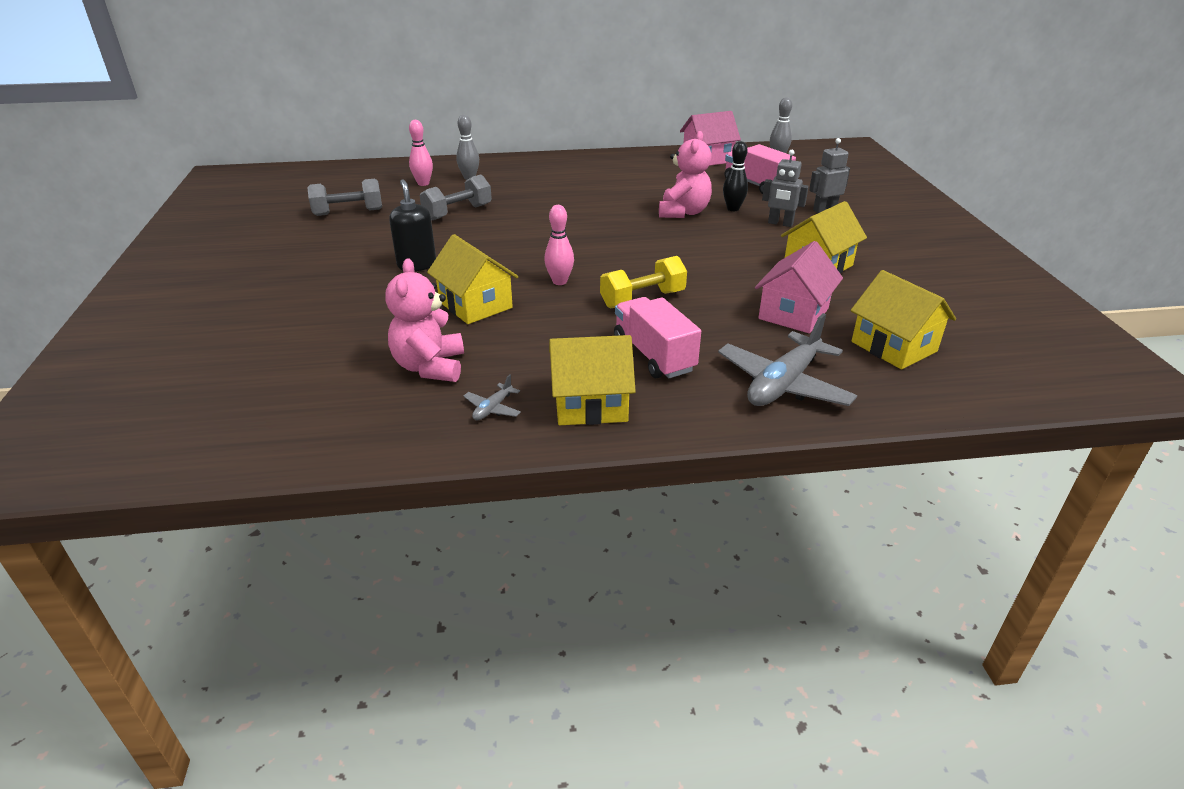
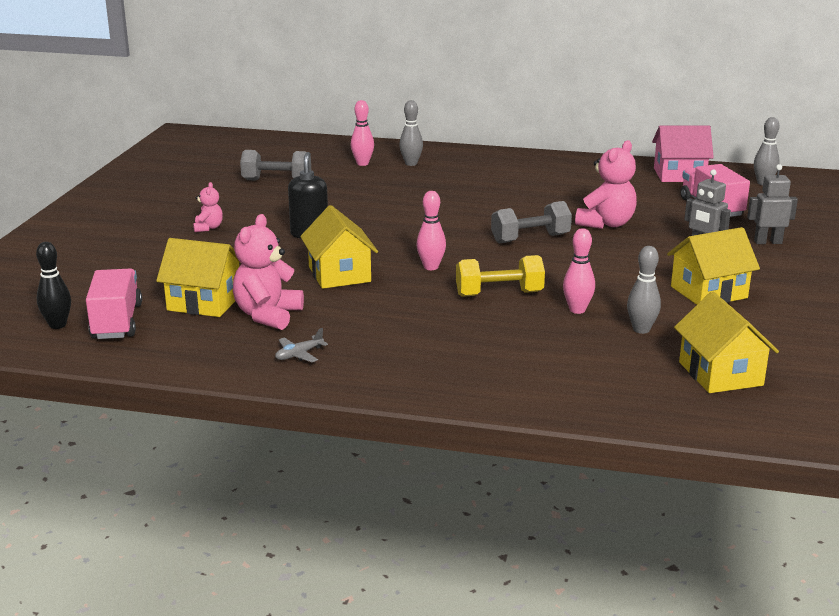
camera: 20 degrees right, 10 degrees down
(305, 274) = (208, 228): none -> pink teddy bear
(457, 212) = (377, 194): grey dumbbell -> grey dumbbell (530, 239)
(590, 404) = (385, 367): yellow house -> yellow house (204, 302)
(654, 355) = (472, 340): pink truck -> pink truck (117, 322)
(724, 303) = (577, 310): none -> pink bowling pin
(733, 209) = (664, 227): black bowling pin -> black bowling pin (57, 325)
(783, 384) = (577, 384): grey plane -> none
(793, 314) = (641, 329): pink house -> grey bowling pin

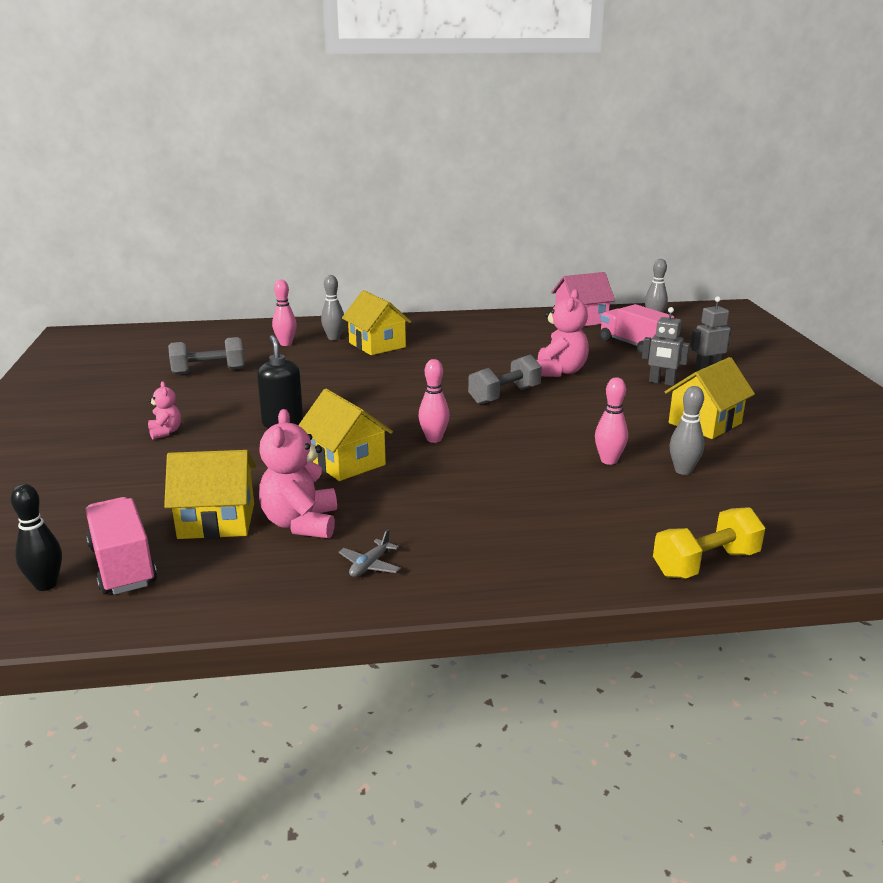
camera: 20 degrees left, 0 degrees up
(499, 294) = (522, 456): yellow dumbbell -> yellow dumbbell (705, 563)
(720, 374) = (792, 503): yellow house -> yellow house (377, 345)

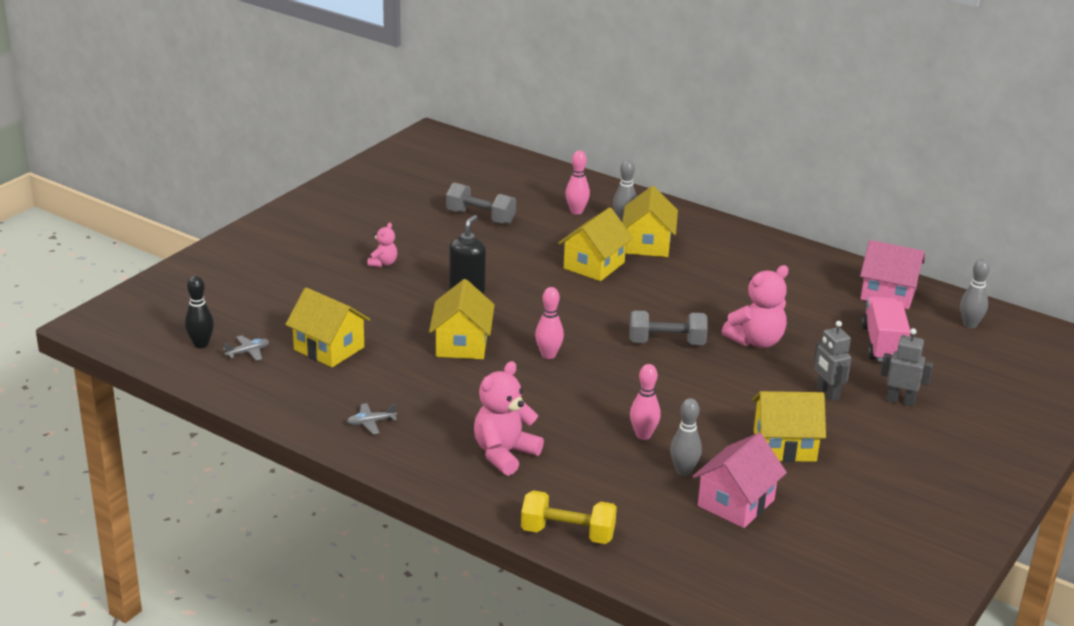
camera: 40 degrees right, 5 degrees up
(123, 565) = (248, 352): pink truck -> grey plane
(301, 523) = (372, 375): pink teddy bear -> pink teddy bear (504, 454)
(360, 370) = (594, 265): none -> yellow house
(757, 474) = (736, 503): none -> pink house

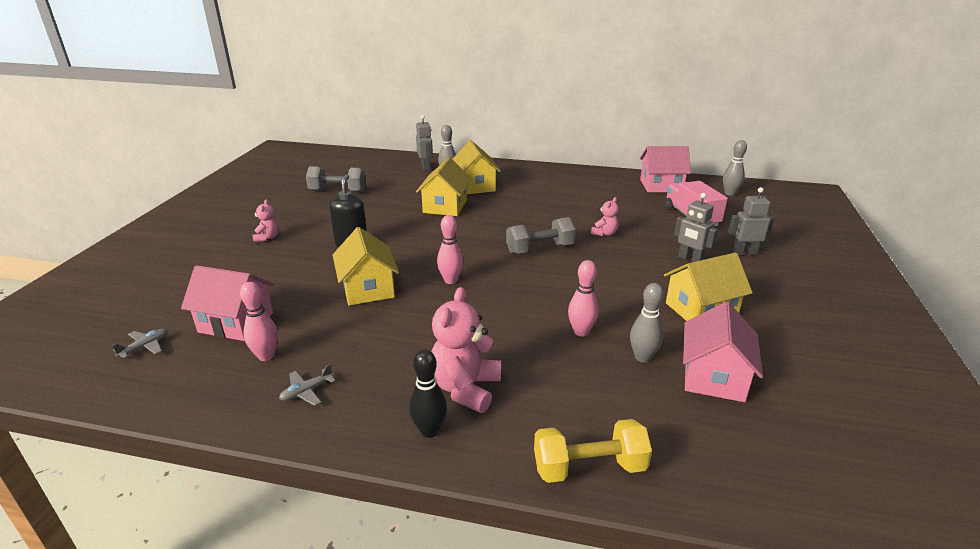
camera: 20 degrees left, 0 degrees up
(201, 344) = (87, 351): black bowling pin -> black bowling pin (429, 431)
(329, 348) = (236, 322): yellow house -> pink house
(576, 211) = (409, 175): pink bowling pin -> pink bowling pin (266, 356)
(603, 203) = (425, 167): none -> grey robot
(756, 341) = (604, 233): pink teddy bear -> pink teddy bear, size x0.53

